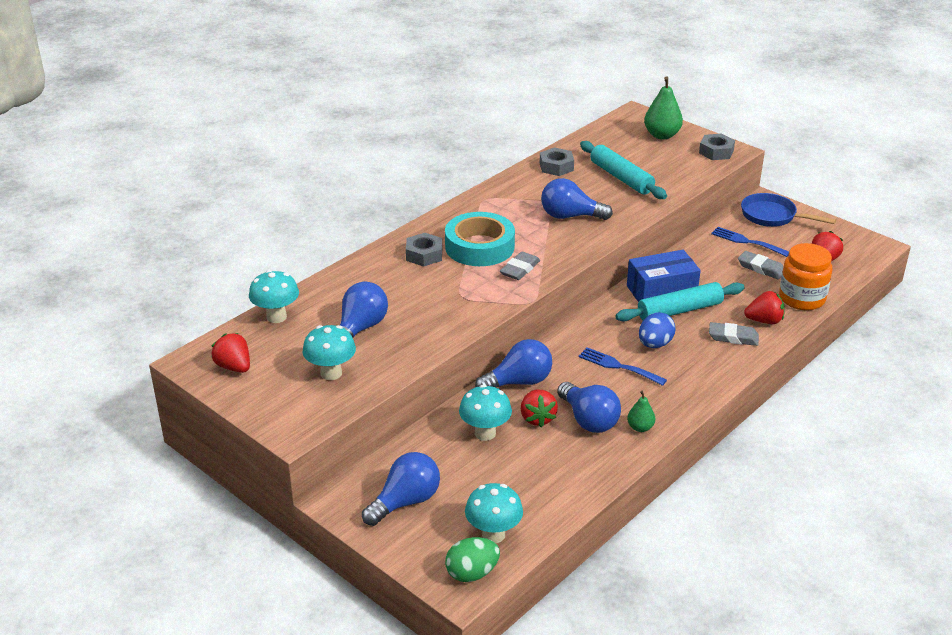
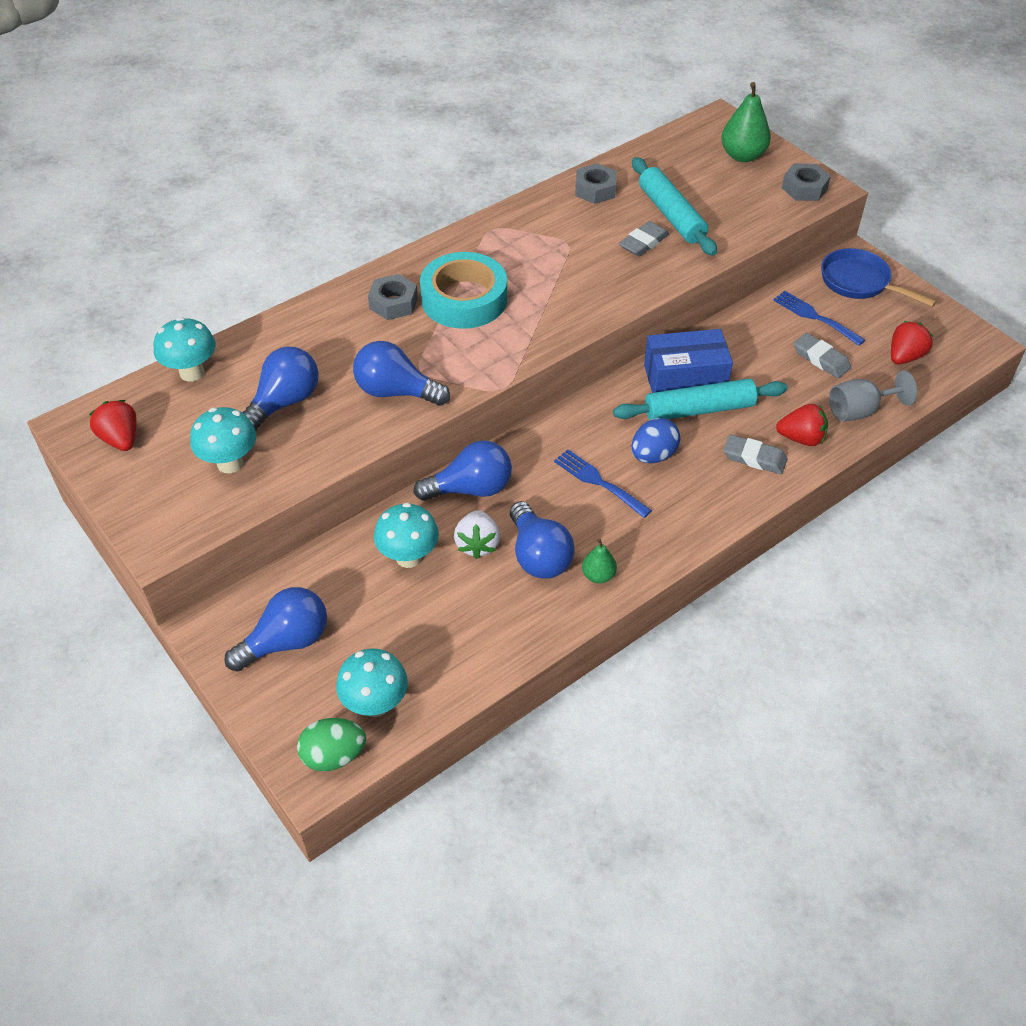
camera: 10 degrees right, 15 degrees up
(520, 269) = (503, 338): grey eraser -> grey eraser (643, 243)
(537, 418) = (477, 544): red strawberry -> white strawberry
(570, 216) = (589, 266): blue light bulb -> blue light bulb (396, 392)
(802, 298) = (859, 411): orange jar -> grey goblet

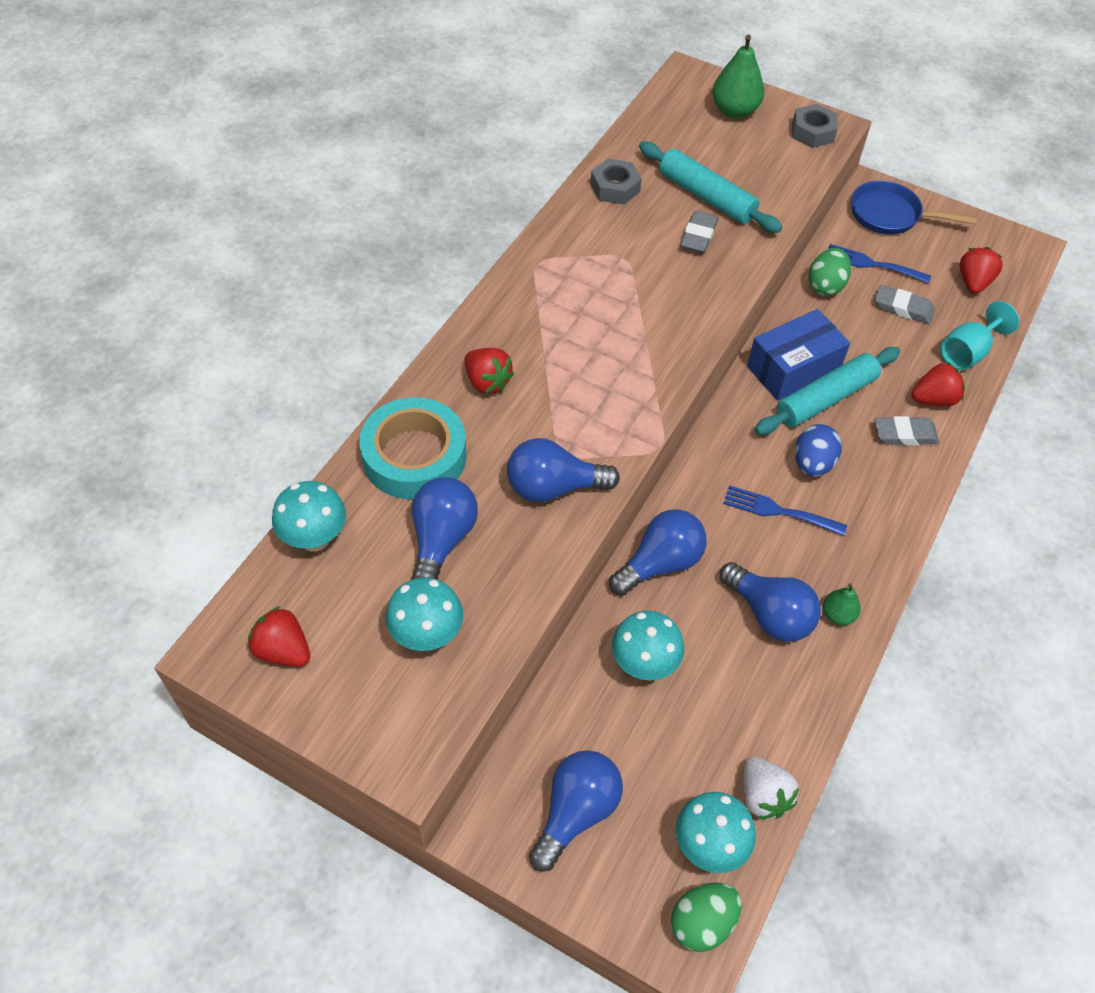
camera: 25 degrees left, 5 degrees up
(393, 303) = (487, 382): grey nut -> red strawberry
(464, 299) = (558, 354): turquoise tape -> turquoise tape (414, 456)
(477, 544) = (703, 624): white strawberry -> white strawberry (763, 796)
(758, 322) = (825, 286): none -> green egg
(859, 411) = (967, 353): grey goblet -> turquoise goblet

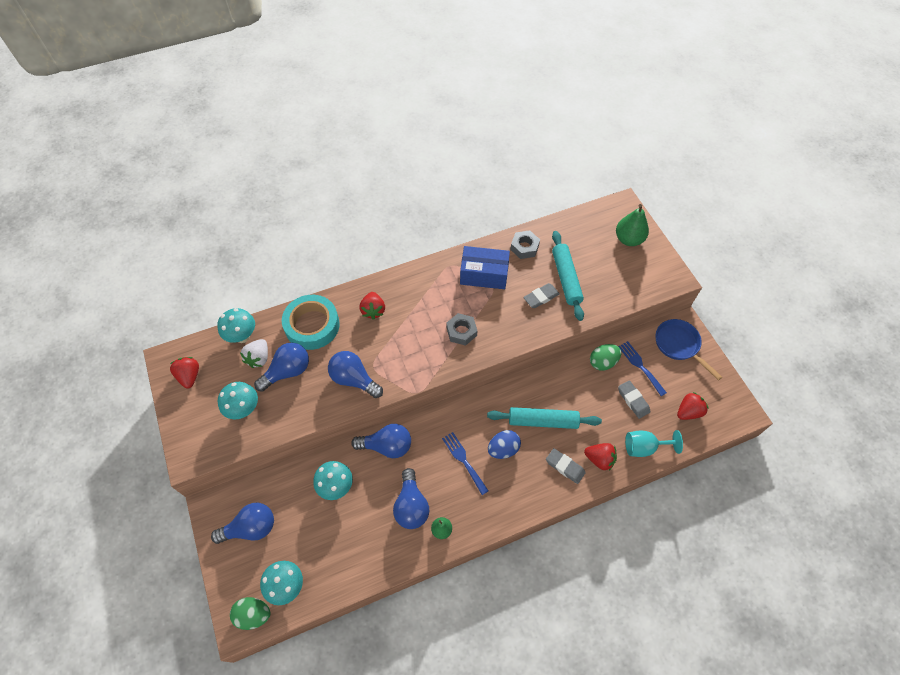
camera: 40 degrees right, 5 degrees up
(763, 796) = (328, 584): white strawberry -> white strawberry (258, 358)
(793, 368) = (542, 395): blue box -> blue box (484, 274)
(812, 132) = (660, 275): grey nut -> grey nut (461, 331)

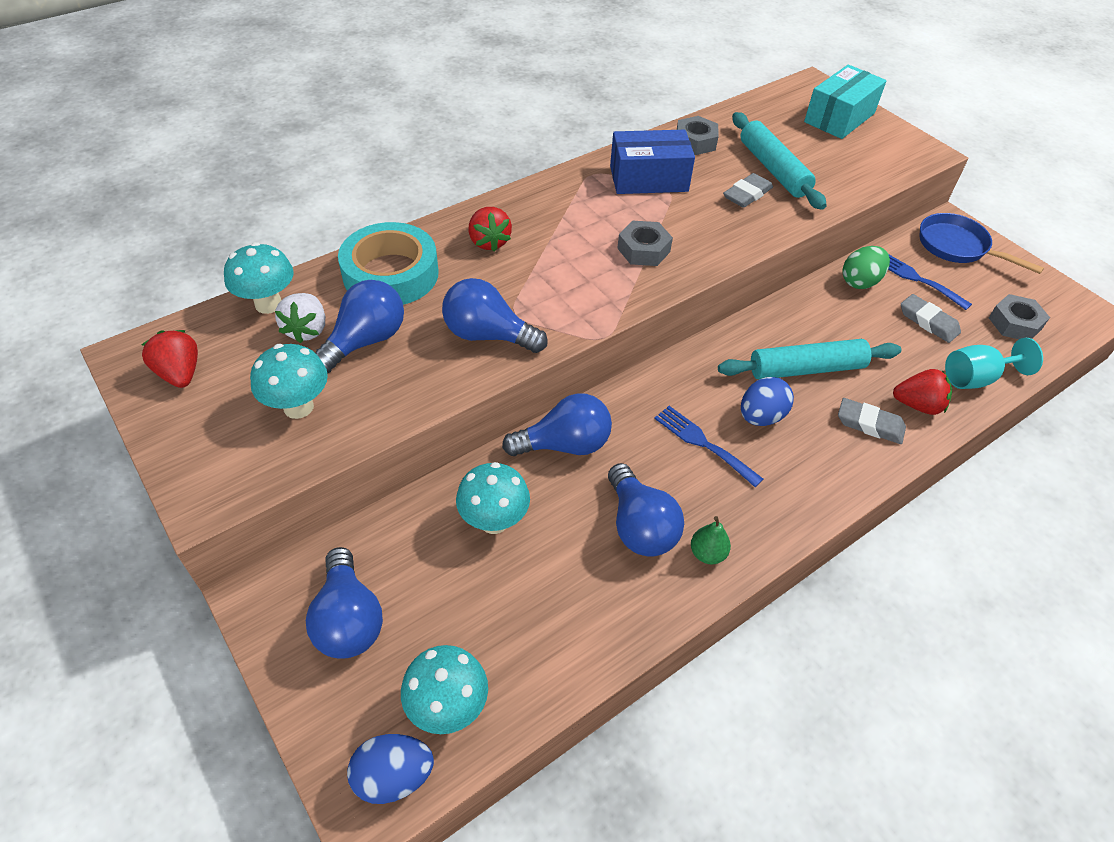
camera: 15 degrees left, 10 degrees down
(251, 528) = (348, 619): blue light bulb -> blue light bulb turned 105 degrees clockwise
(253, 615) = (394, 776): green egg -> blue egg
(628, 239) = (839, 118): green pear -> turquoise box
(688, 411) = (1014, 323): red strawberry -> grey nut

